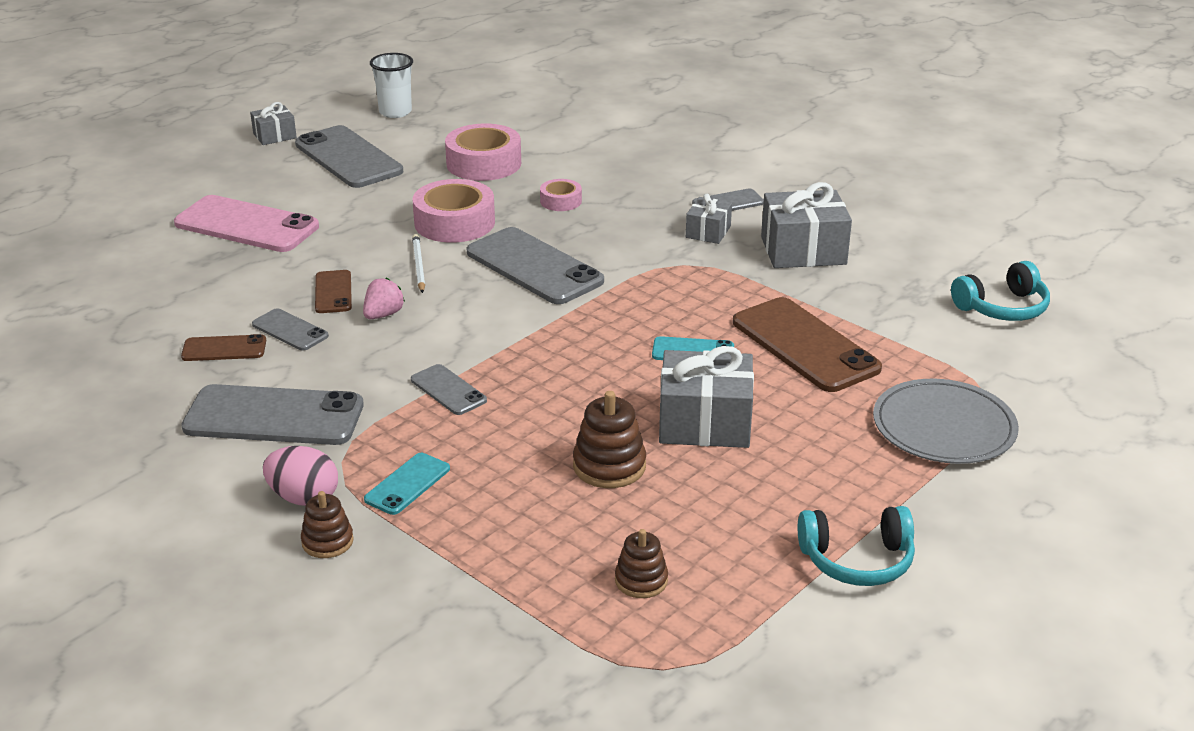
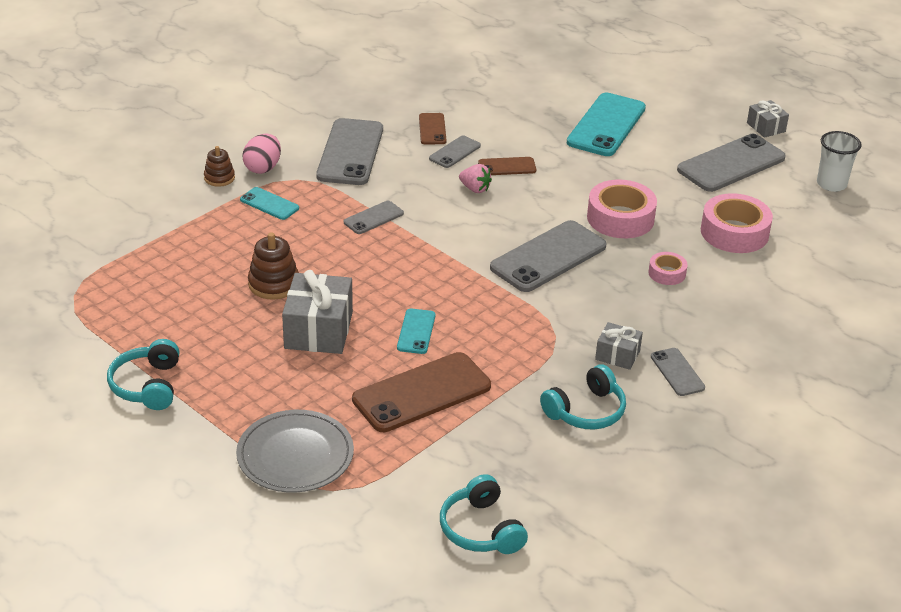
camera: 90 degrees right, 5 degrees up
(247, 225) = (606, 125): pink phone -> turquoise phone
(418, 266) = (548, 202): white pencil -> none
(641, 580) = (153, 291): brown stacking toy -> none
(803, 250) = (586, 411): grey gift -> turquoise headphones

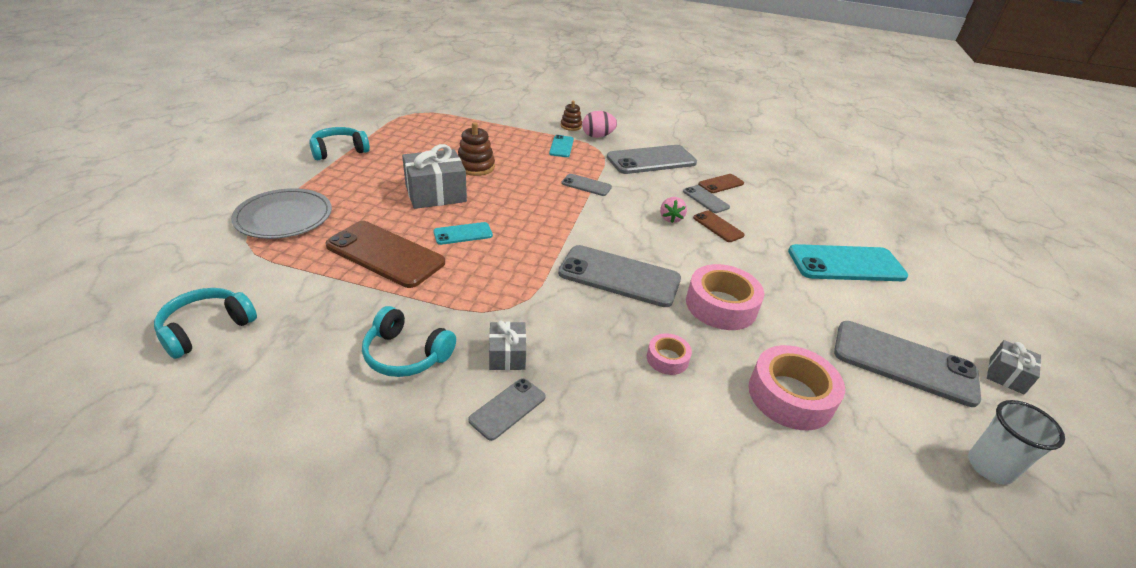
camera: 60 degrees right, 0 degrees up
(455, 152) = (705, 199): grey phone -> grey phone turned 45 degrees clockwise

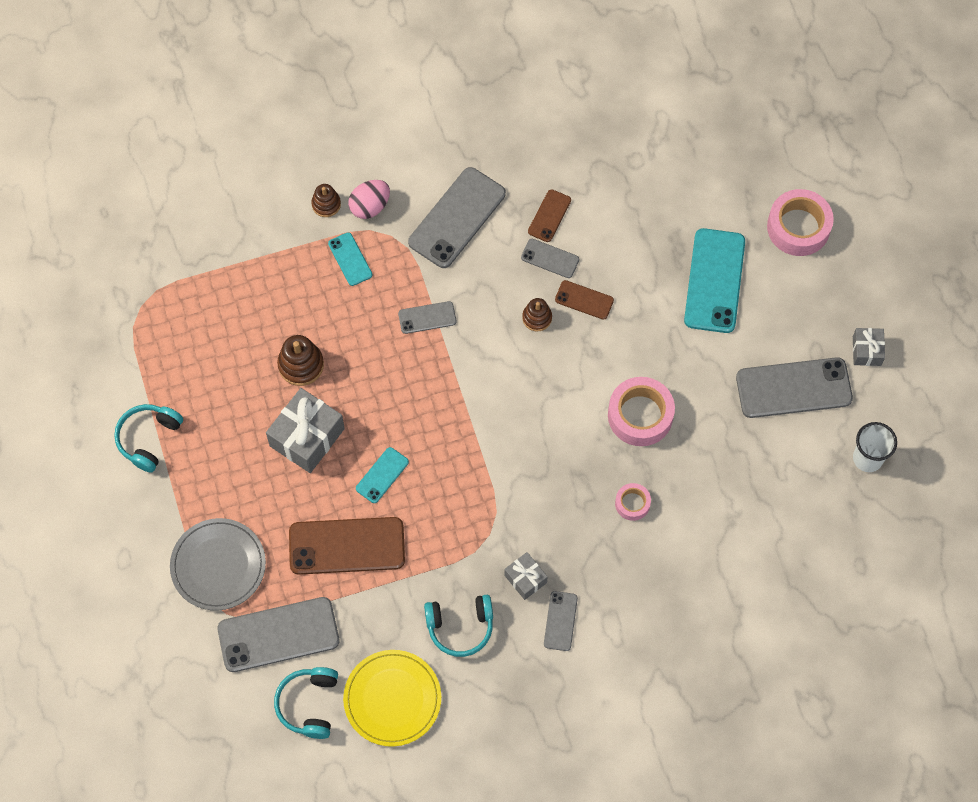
camera: 30 degrees left, 30 degrees up
(275, 370) = (392, 699): none -> yellow plate
(619, 276) = (544, 436): grey phone -> grey phone (278, 635)
(671, 218) = (537, 318): pink strawberry -> brown stacking toy
(790, 396) = (728, 480): pink tape -> pink tape (798, 227)
(846, 264) = (714, 281): turquoise phone -> turquoise phone turned 45 degrees counterclockwise

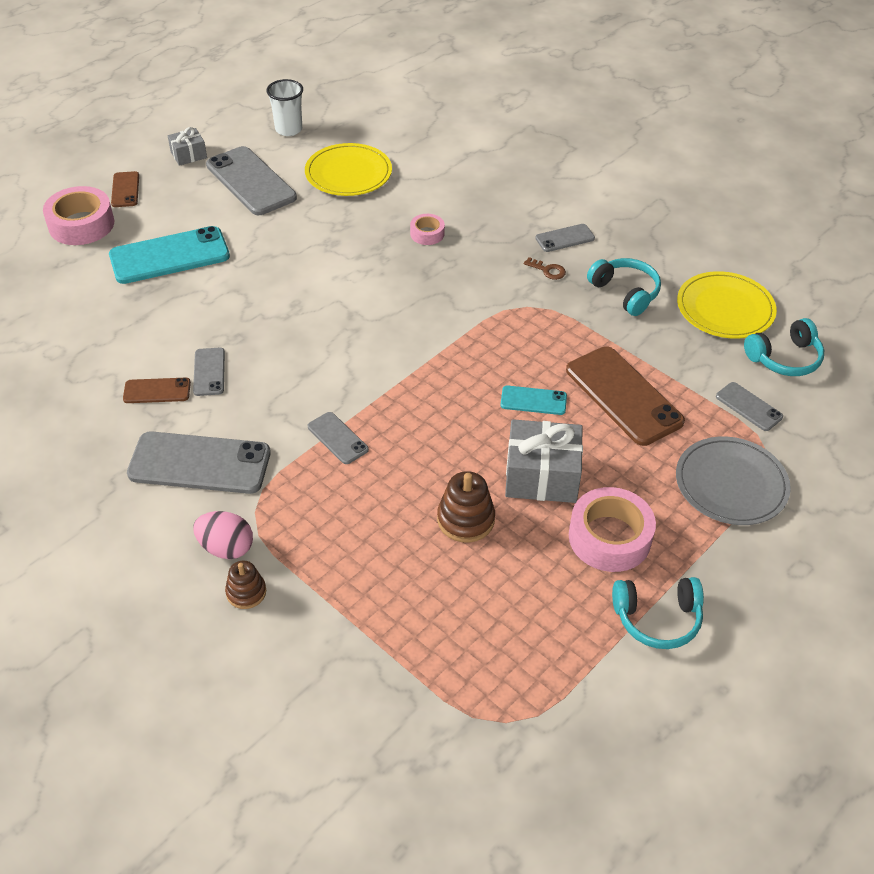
camera: 120 degrees left, 20 degrees down
(278, 635) = (749, 407): grey phone -> grey phone, size x0.51
(350, 259) = (307, 535): turquoise phone -> none
(525, 579) = (548, 270): grey gift -> brown key
(537, 318) = (284, 356): brown stacking toy -> none
(584, 300) = (243, 331): brown phone -> brown phone (125, 190)
(640, 415) = (340, 256): pink tape -> pink tape (609, 537)
(762, 480) = (348, 173): none -> yellow plate

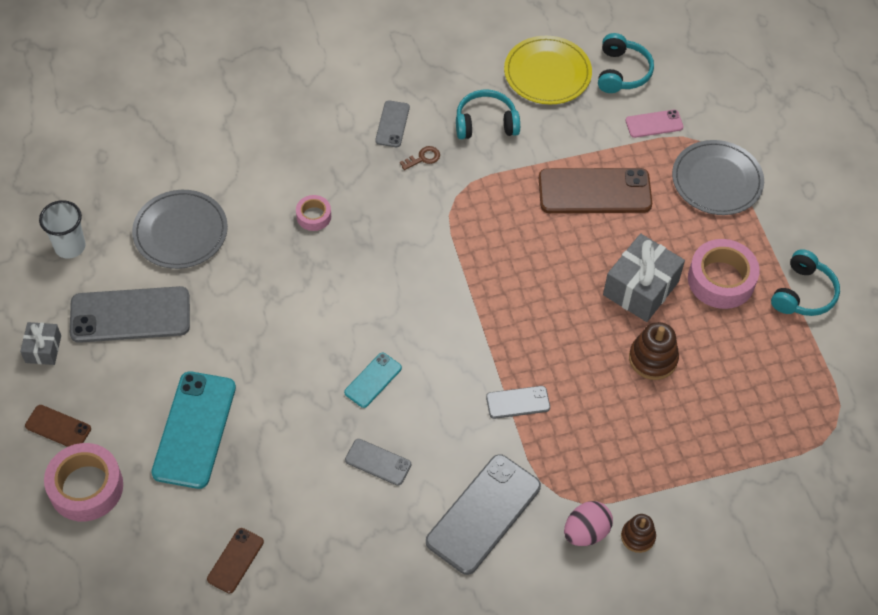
camera: 60 degrees left, 10 degrees up
(157, 391) = (375, 512): brown phone -> brown phone (235, 560)
(348, 173) = (180, 232): yellow plate -> grey plate
(533, 400) = (562, 251): turquoise phone -> turquoise phone (373, 380)
(749, 407) = (654, 124): grey phone -> pink phone

